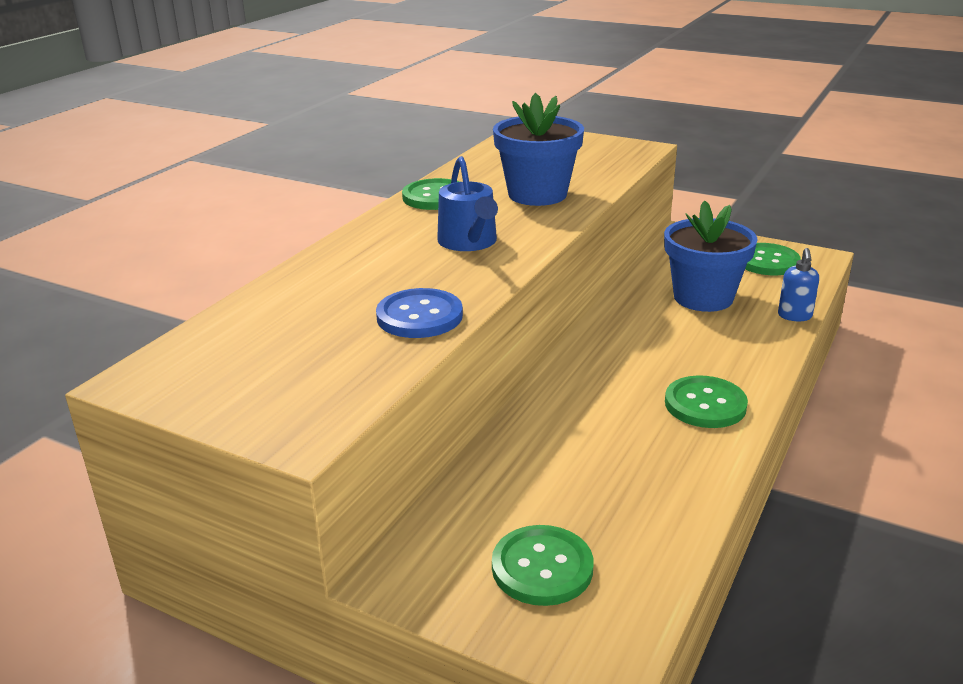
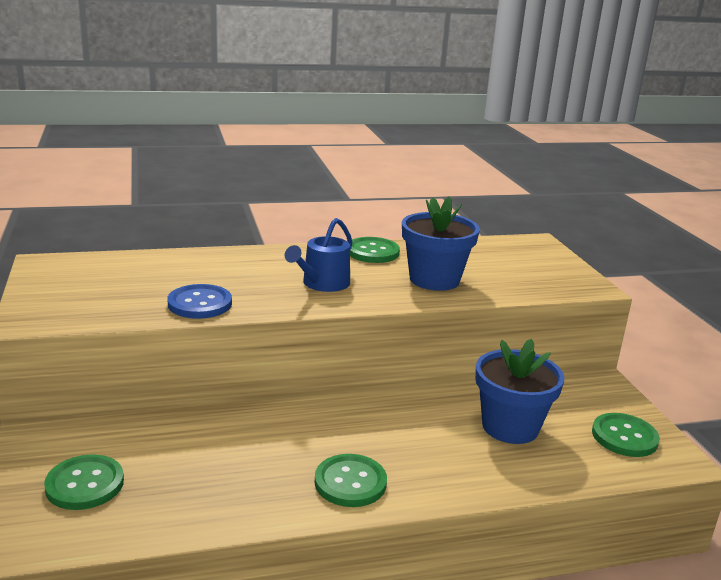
camera: 45 degrees right, 5 degrees down
(794, 316) = (550, 482): blue soap dispenser -> none

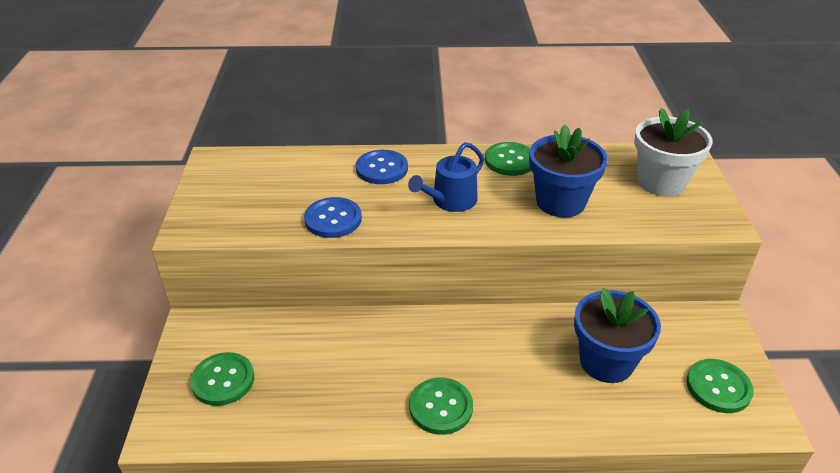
camera: 15 degrees right, 15 degrees up
(240, 263) = (382, 169): none -> blue button
(524, 261) = (661, 182): none -> white flower pot

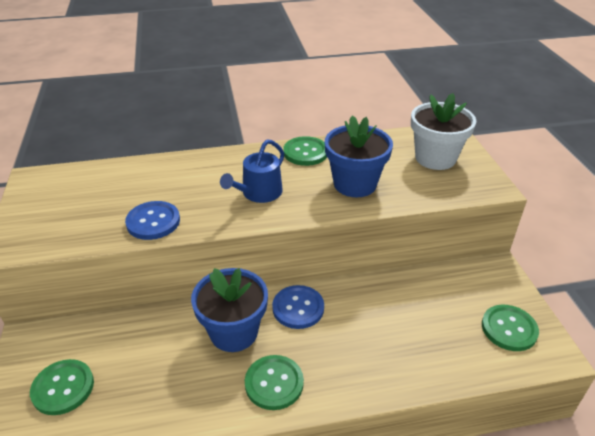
camera: 10 degrees left, 0 degrees up
(382, 169) = (193, 171): blue button -> blue button (298, 308)
(606, 362) = (412, 319): blue flower pot -> blue flower pot (234, 332)

